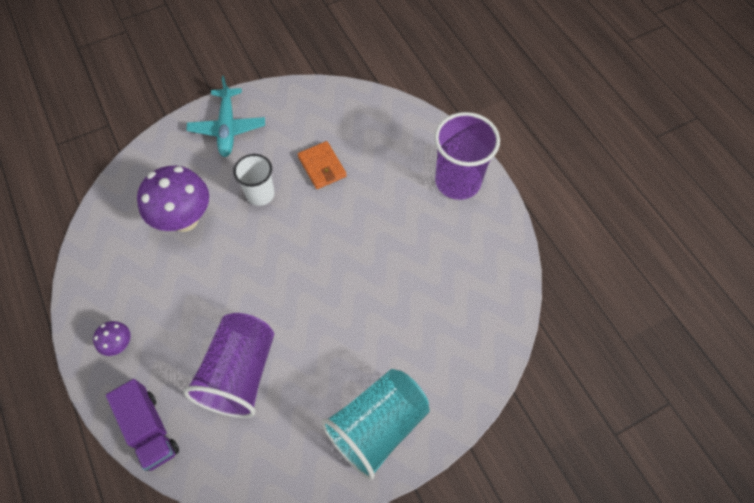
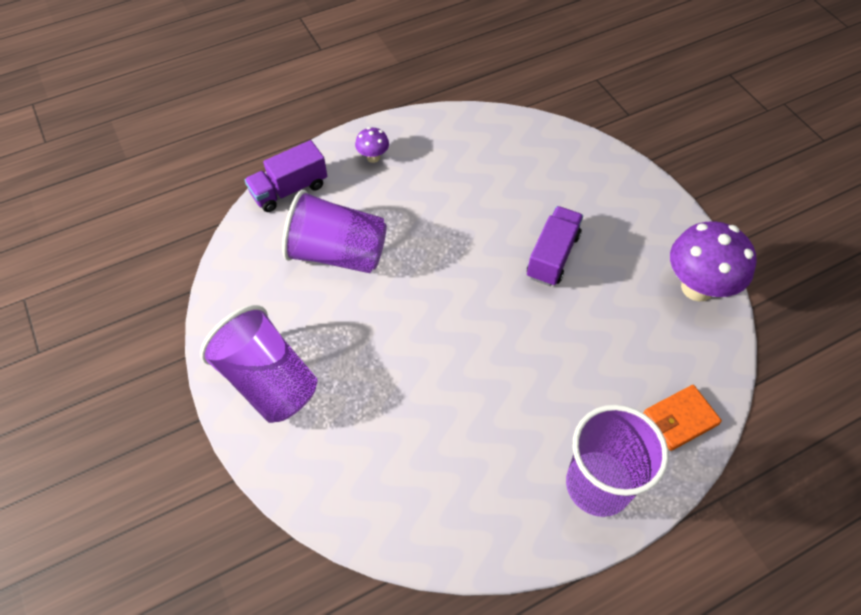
camera: 90 degrees right, 5 degrees down
(185, 219) = (513, 191): purple mushroom -> purple mushroom (697, 287)
(227, 127) = (643, 217): turquoise plane -> none
(260, 194) = (552, 256): white cup -> purple truck
(322, 167) = (600, 317): orange wallet -> orange wallet (680, 419)
(377, 426) = (268, 381): turquoise cup -> purple cup

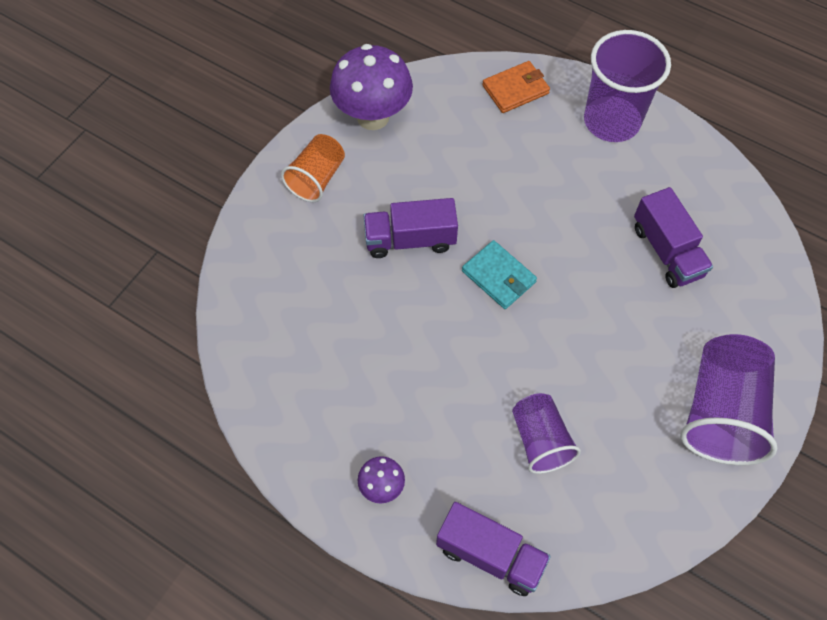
camera: 120 degrees left, 5 degrees up
(338, 254) = (540, 440): purple cup -> purple cup, size x0.61
(427, 438) = (667, 251): none -> purple truck
(483, 297) = (498, 276): none -> turquoise wallet
(647, 222) = (317, 178): none -> orange cup
(680, 419) = (515, 89): orange wallet -> orange wallet turned 60 degrees counterclockwise

